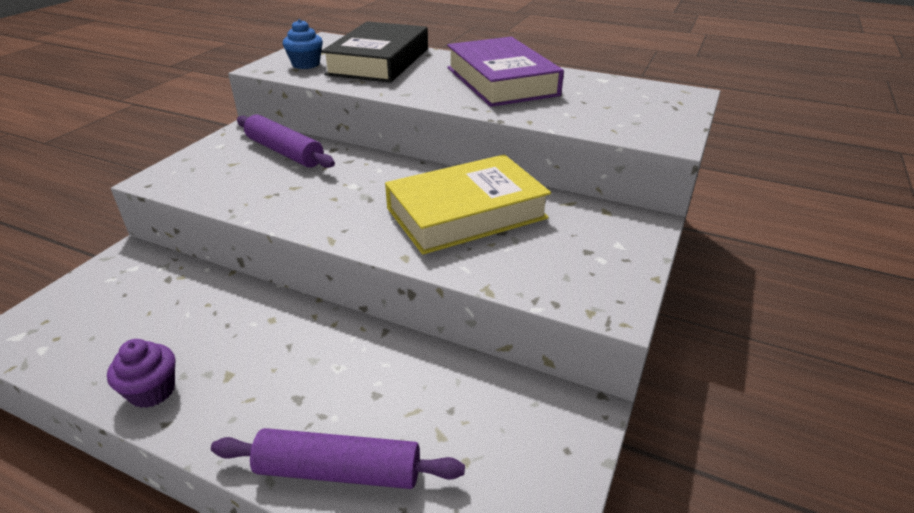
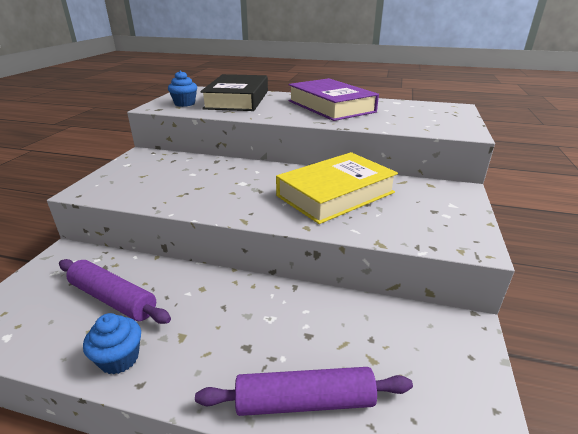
camera: 10 degrees left, 5 degrees down
(152, 391) = (119, 358): purple cupcake -> blue cupcake
(284, 152) = (180, 165): purple rolling pin -> purple rolling pin (113, 299)

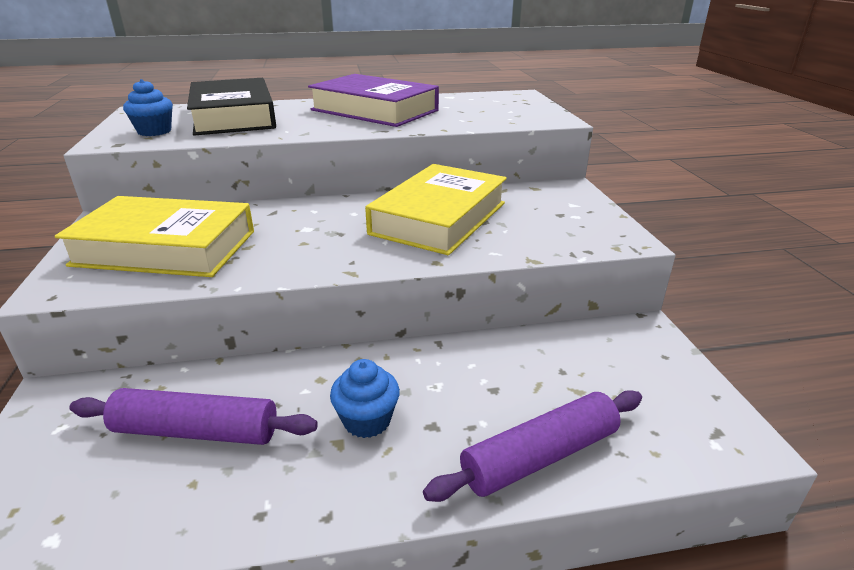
camera: 25 degrees left, 0 degrees up
(119, 358) = (271, 498): blue cupcake -> blue cupcake (367, 420)
(155, 178) = (165, 248): none -> yellow book

